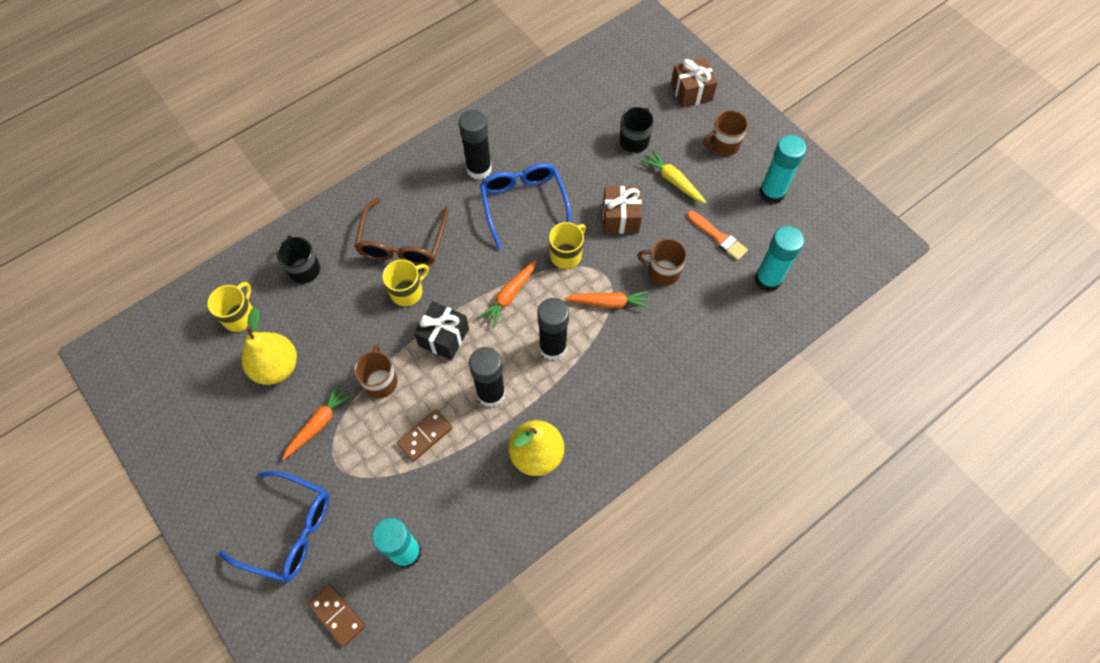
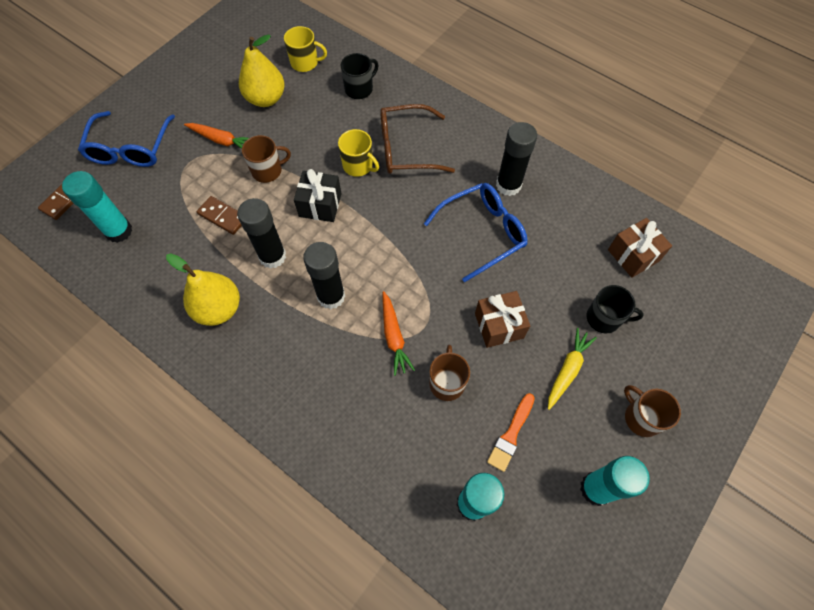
camera: 75 degrees right, 0 degrees up
(509, 296) = (377, 246): orange carrot -> none
(566, 254) = (437, 284): yellow mug -> none
(691, 92) = (701, 366): brown gift -> brown gift (633, 255)

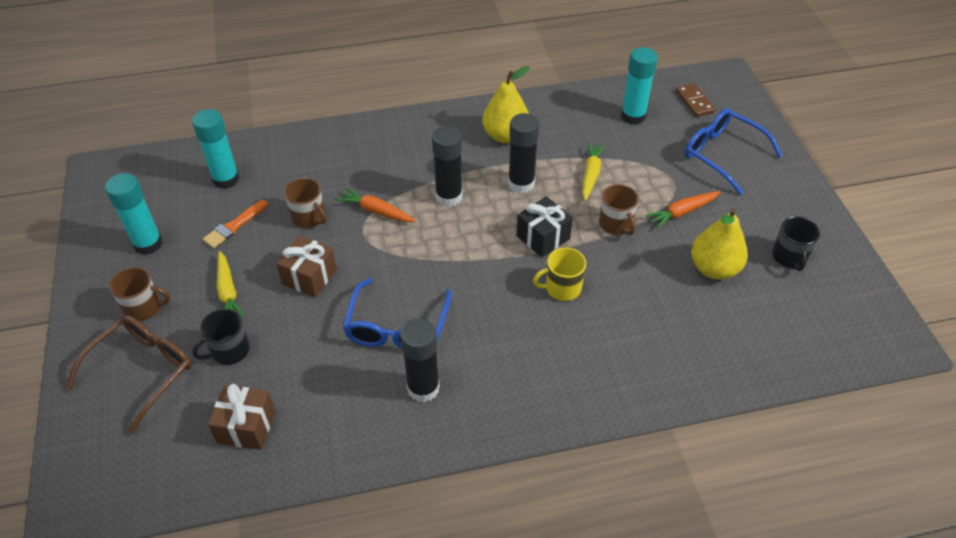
camera: 130 degrees right, 15 degrees down
(222, 216) = (591, 174): brown domino -> yellow carrot
(267, 171) = (616, 224): brown mug -> brown mug turned 45 degrees counterclockwise
(305, 63) = (746, 327): yellow mug -> none
(359, 89) = (666, 350): black mug -> black mug (789, 257)
(406, 148) = (548, 337): brown glasses -> brown glasses (142, 371)
(511, 435) = (234, 226): orange brush -> orange brush turned 120 degrees counterclockwise

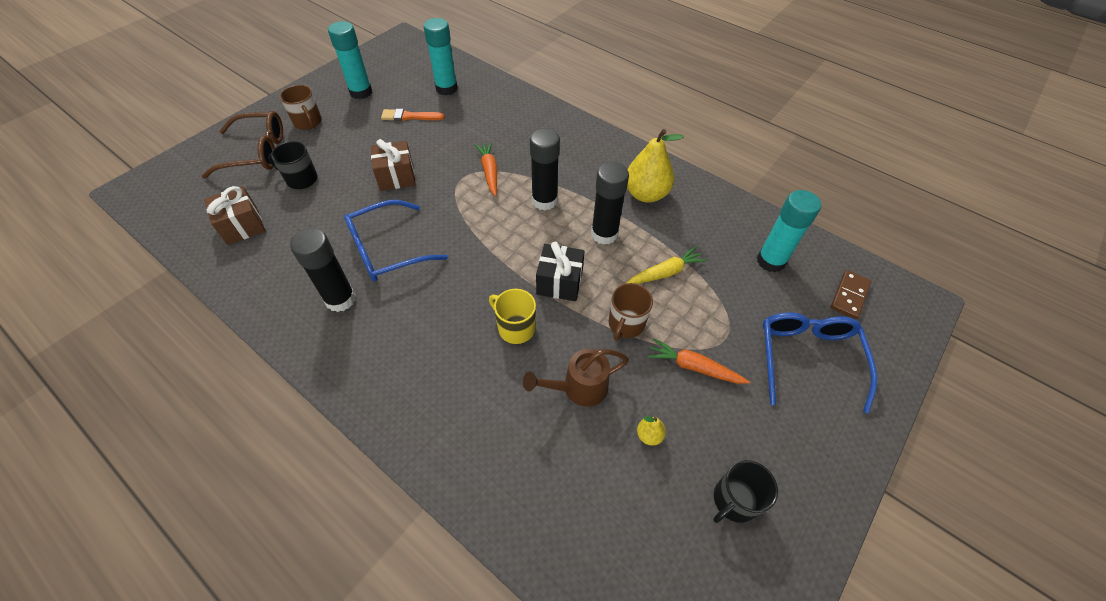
camera: 50 degrees right, 5 degrees up
(228, 292) = (350, 148): yellow carrot -> none
(309, 217) = (450, 144): brown mug -> none
(647, 282) = (578, 388): none -> brown watering can
(714, 268) = (649, 435): yellow pear -> yellow pear, size x0.43

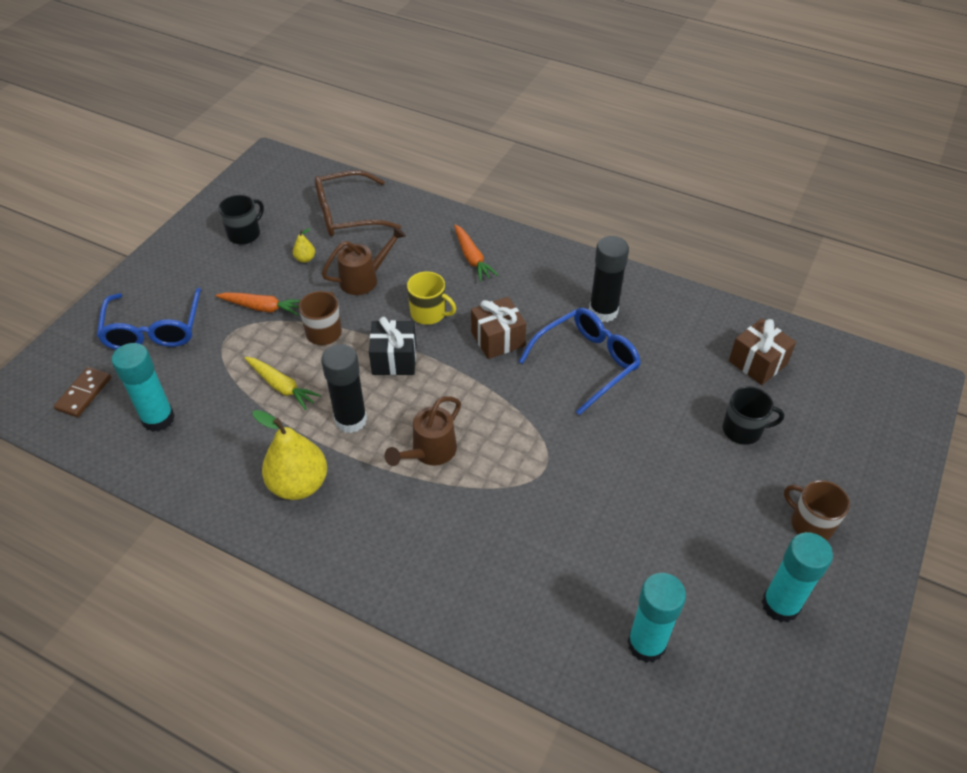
camera: 170 degrees right, 5 degrees down
(257, 153) = (831, 458): brown glasses -> brown glasses (347, 214)
(396, 176) = (629, 454): brown gift -> brown gift (498, 339)
(409, 116) = (671, 564): orange brush -> none
(489, 172) = (512, 483): orange carrot -> orange carrot (472, 258)
(544, 201) = (429, 452): black glue stick -> brown watering can
(665, 273) = (281, 386): yellow carrot -> yellow carrot turned 105 degrees counterclockwise

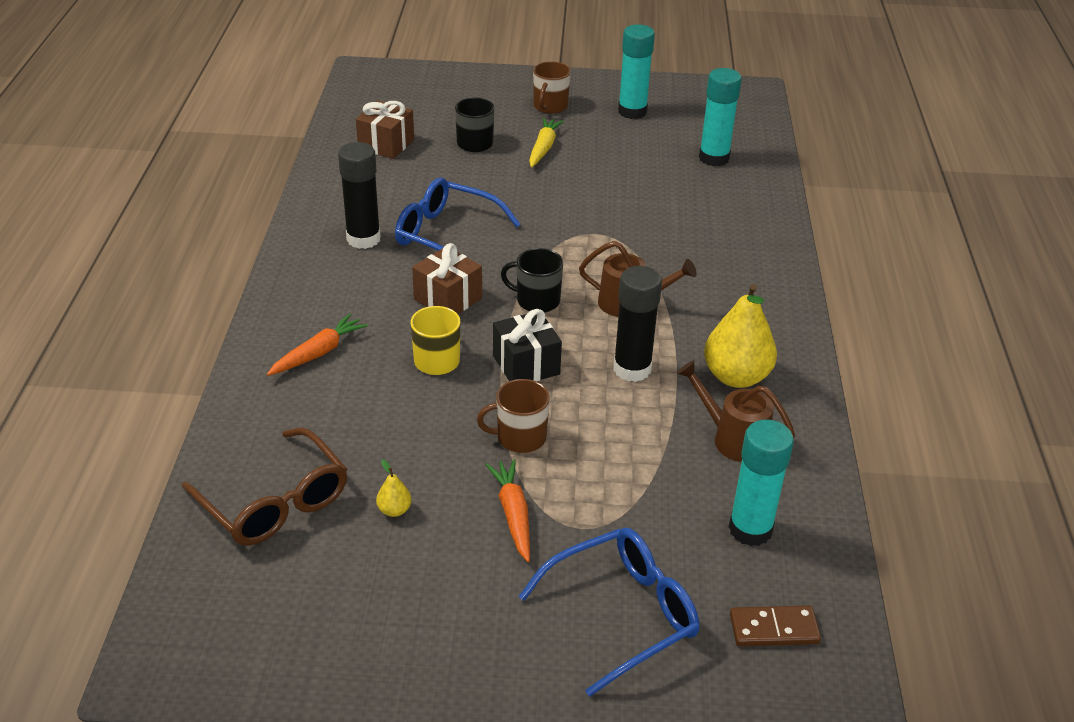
camera: 115 degrees left, 10 degrees down
(245, 234) = (371, 606): black mug -> black mug (537, 300)
(281, 386) = (627, 440): yellow carrot -> yellow carrot (543, 148)
(364, 279) = (406, 435): brown watering can -> brown watering can (733, 438)

